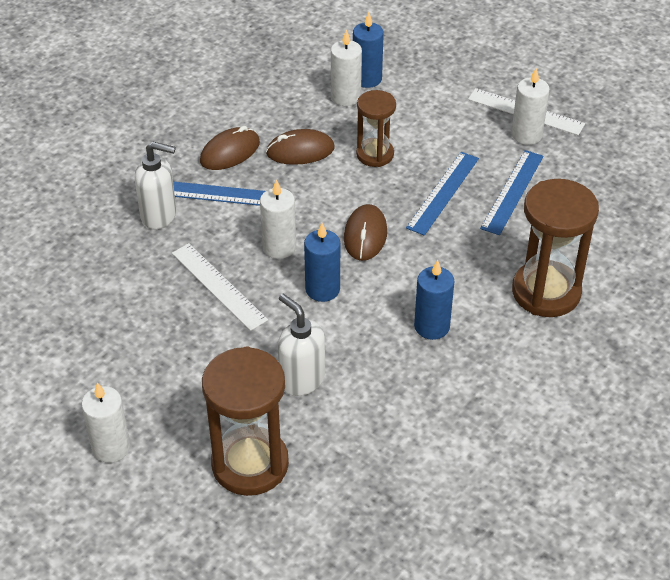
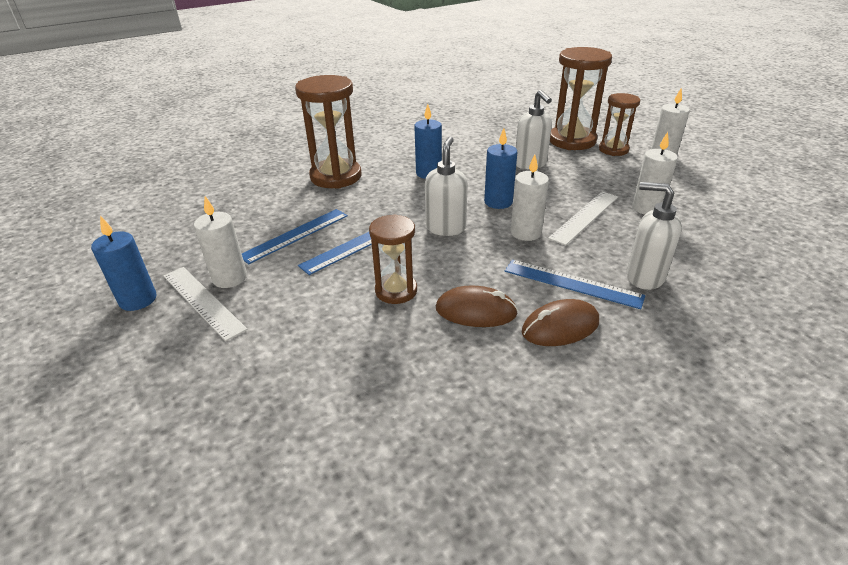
camera: 160 degrees left, 10 degrees down
(184, 450) = (613, 150): none -> brown hourglass
(219, 286) = (584, 217): white ruler -> white ruler turned 60 degrees clockwise
(345, 97) = (388, 368): white candle -> white candle (647, 208)
(365, 235) = (446, 228): brown mouse -> white soap dispenser
(367, 79) = (344, 390): blue candle -> blue candle (138, 300)

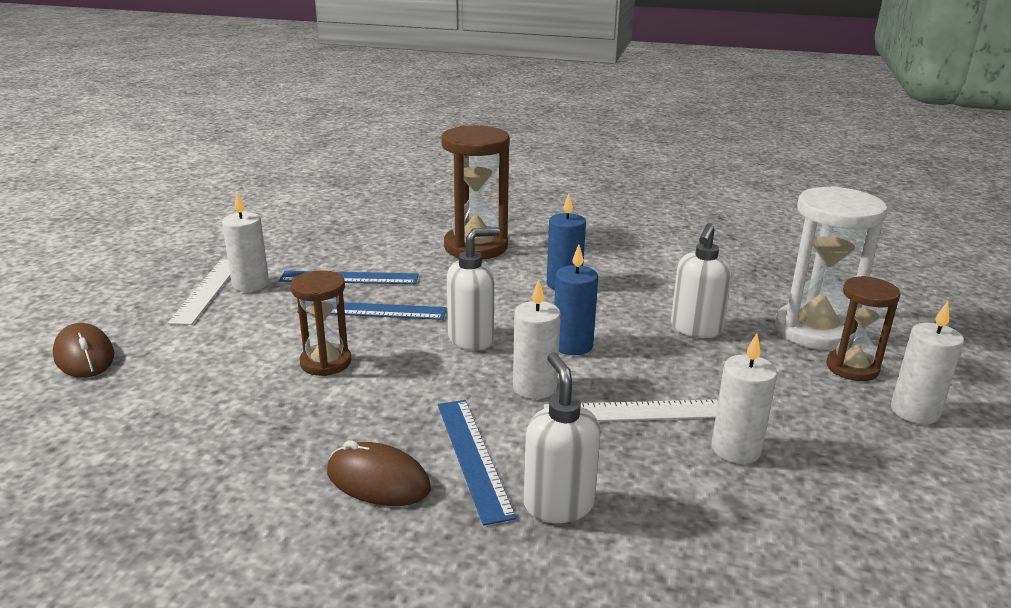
camera: 45 degrees right, 10 degrees down
(138, 300) = (181, 267): blue candle -> none
(476, 311) = (345, 418): brown mouse -> brown mouse (84, 356)
(572, 141) = (814, 331): brown hourglass -> white hourglass

